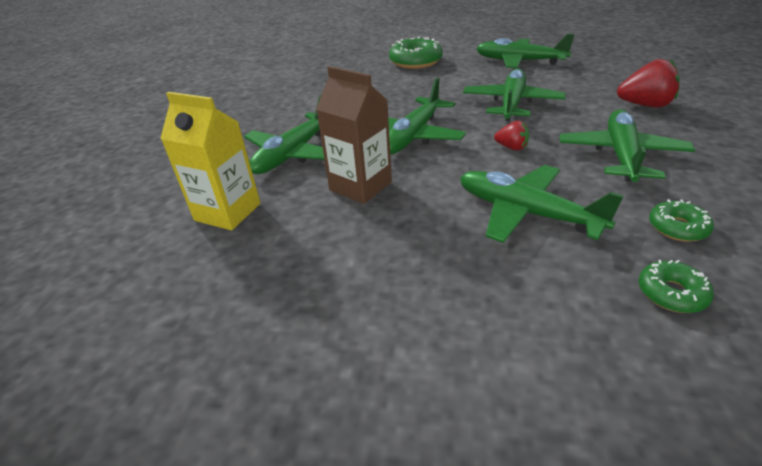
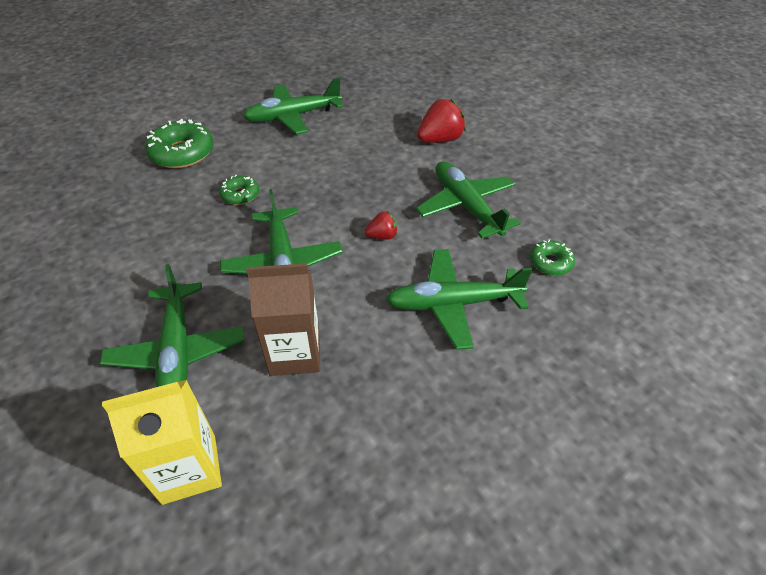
camera: 45 degrees left, 10 degrees up
(511, 104) = (336, 180): green plane -> none
(671, 293) = (587, 323): green donut -> green donut (240, 195)

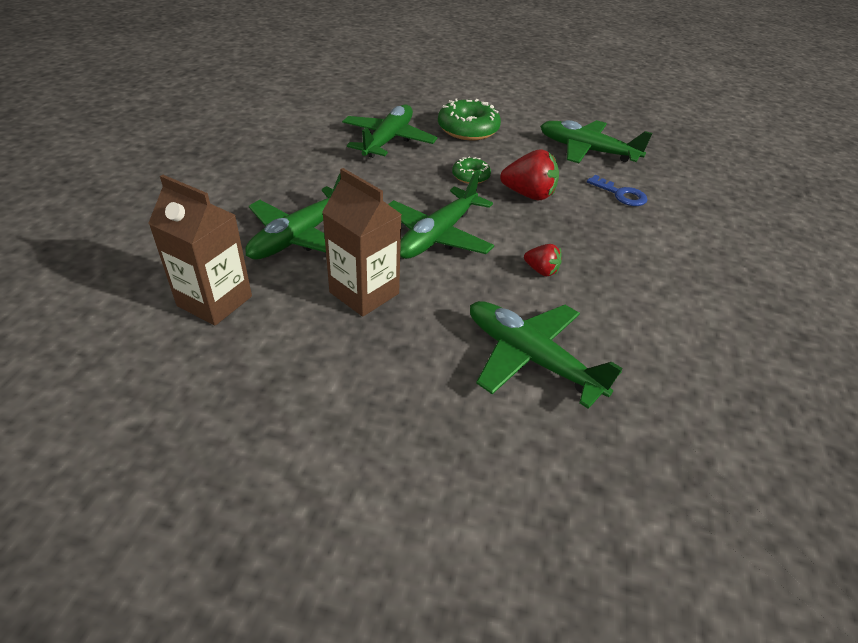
camera: 45 degrees right, 5 degrees down
(189, 468) = (215, 301): yellow carton -> brown carton
(357, 139) = (621, 194): none -> blue key
(440, 140) = (706, 239): red strawberry -> red strawberry (528, 195)
(466, 206) = (655, 302): green plane -> green plane (388, 140)
(550, 262) = (681, 404): green donut -> none

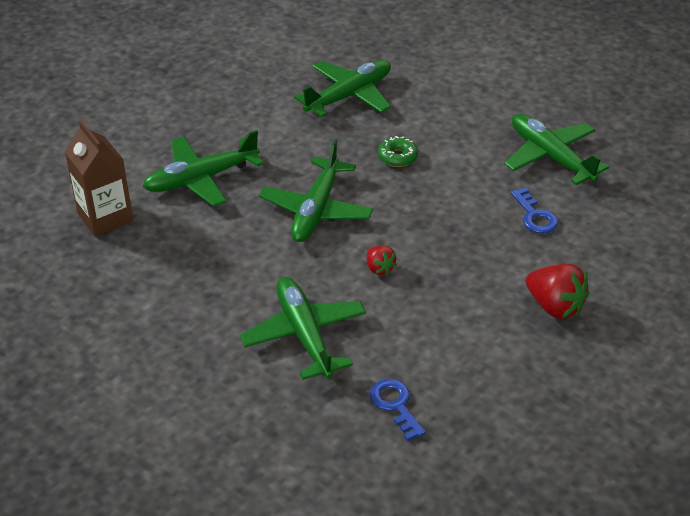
camera: 30 degrees right, 0 degrees up
(364, 293) = (217, 243): brown carton -> none
(438, 235) = (316, 210): green plane -> green plane turned 45 degrees counterclockwise
(468, 129) = (442, 100): green donut -> none
(528, 195) = (437, 192): red strawberry -> red strawberry (554, 306)
(683, 401) = (395, 405): none -> blue key

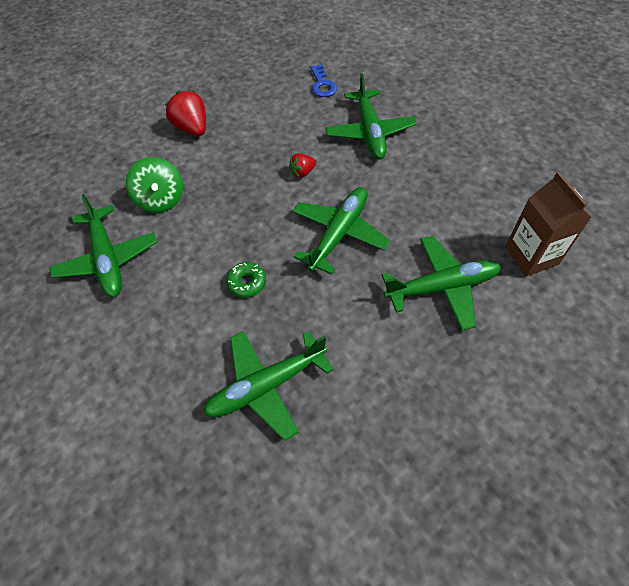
camera: 165 degrees left, 15 degrees up
(379, 268) = (302, 172): red strawberry -> red strawberry turned 105 degrees counterclockwise
(535, 216) = (161, 199): blue key -> green spinning top

